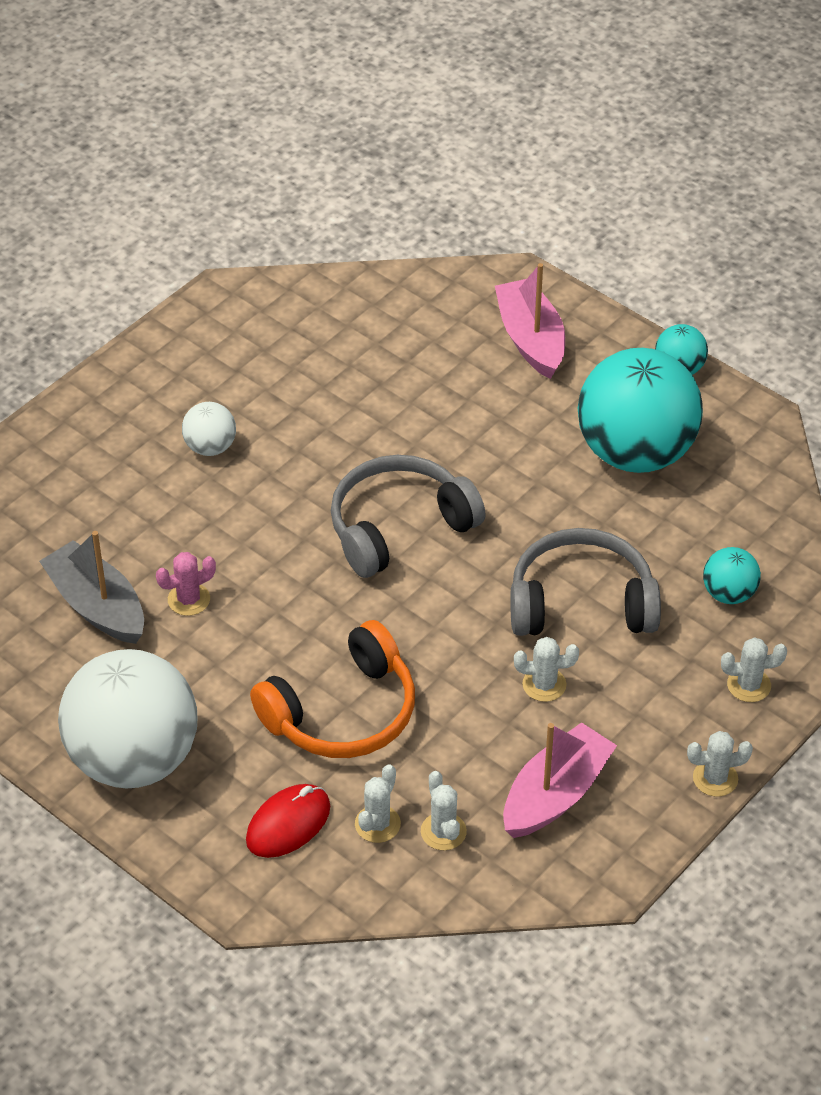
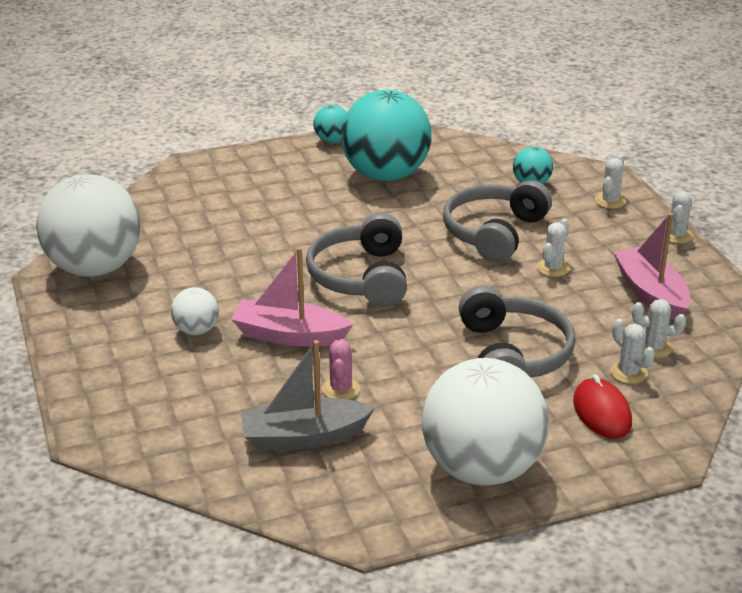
camera: 60 degrees left, 15 degrees down
(261, 318) = (95, 268): none -> white ball
(342, 712) = (513, 354): orange headphones -> grey headphones
(530, 339) = (247, 177): pink boat -> pink boat (289, 335)

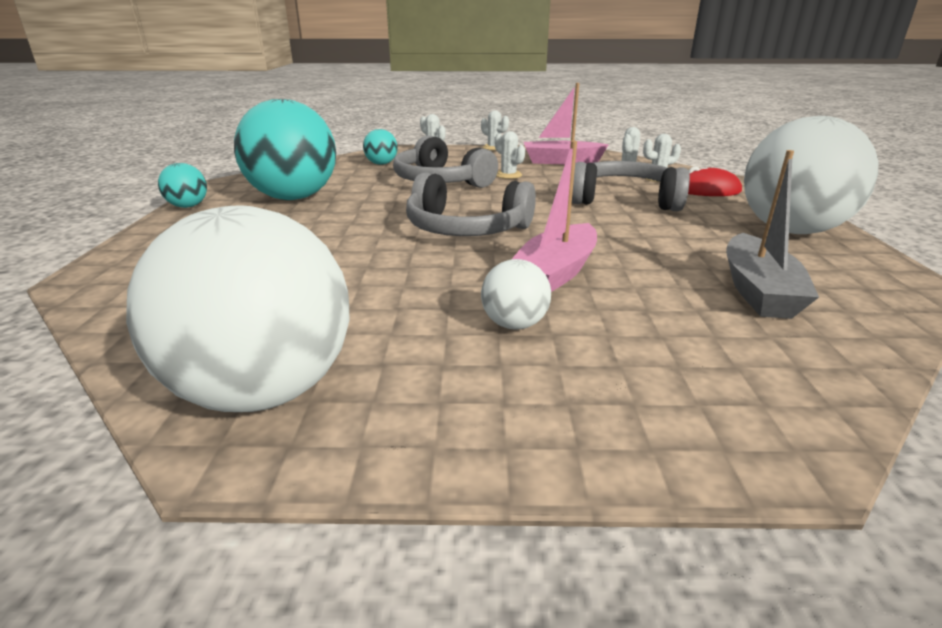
camera: 70 degrees left, 5 degrees down
(340, 389) = (667, 263): pink cactus -> none

